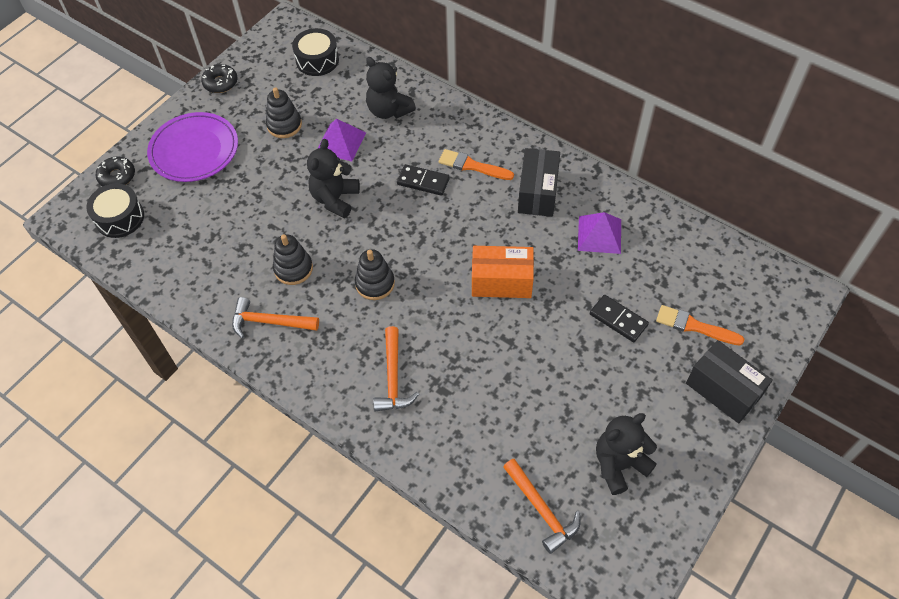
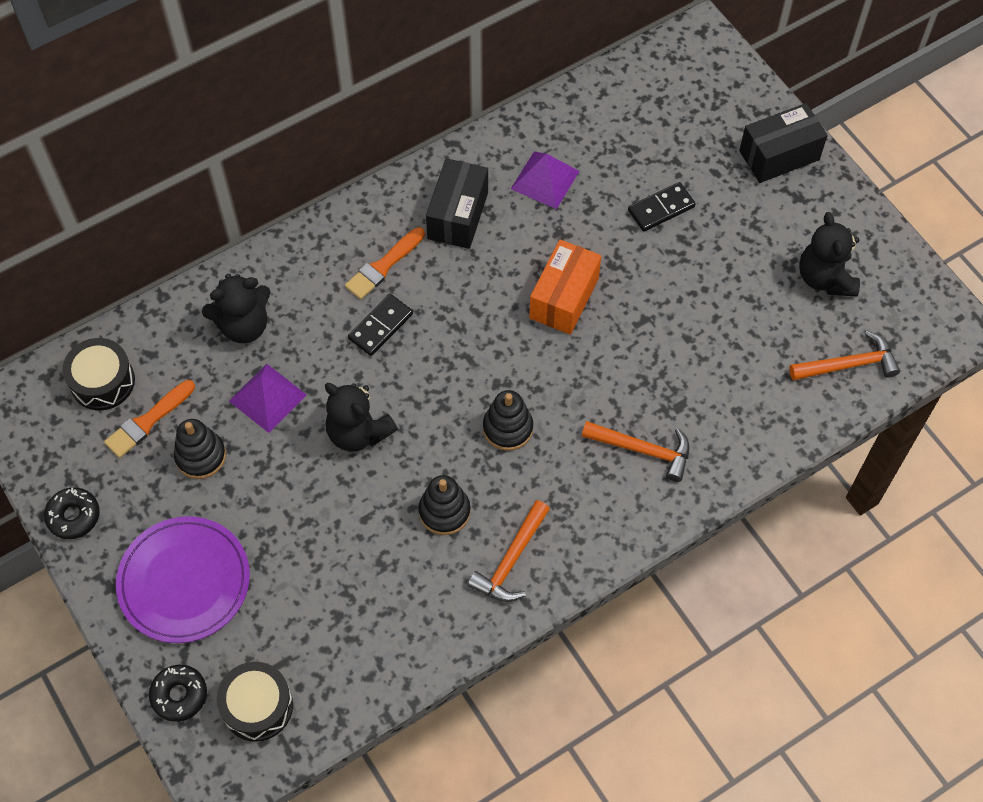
camera: 70 degrees left, 5 degrees up
(537, 193) = (458, 215): black box -> black box turned 75 degrees clockwise
(695, 326) = (698, 145): orange brush -> orange brush (148, 421)

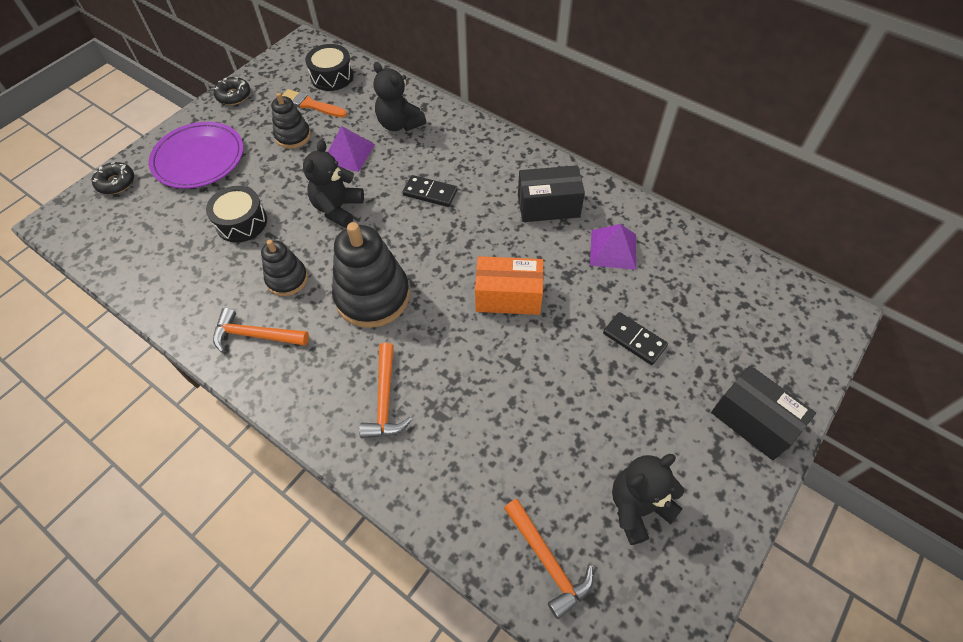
camera: 70 degrees right, 5 degrees down
(257, 706) = (112, 223): black drum -> black drum (241, 222)
(384, 266) = (482, 178): orange brush -> none
(508, 428) = (372, 296): black stacking toy -> black stacking toy, size x1.77

